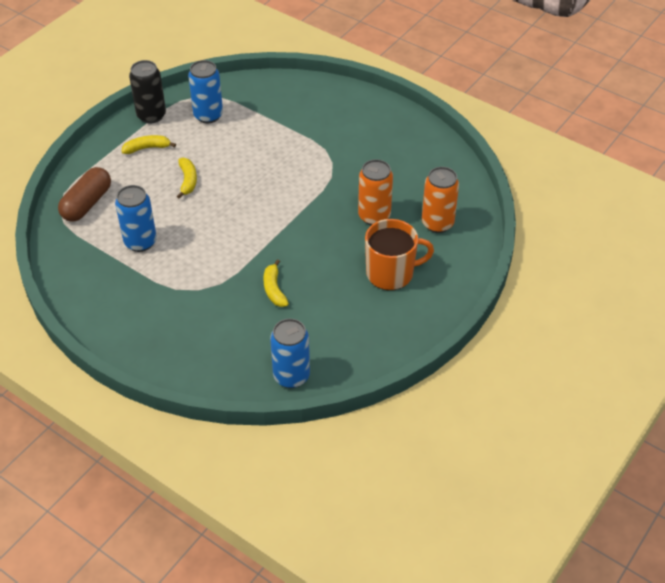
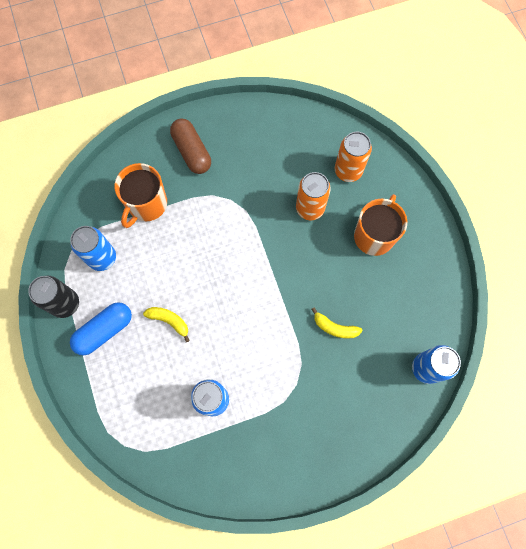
camera: 55 degrees left, 25 degrees up
(87, 203) = (135, 419): brown capsule -> brown capsule (192, 151)
(147, 148) = (104, 331): yellow banana -> blue capsule
(278, 116) = (146, 204): none -> orange mug

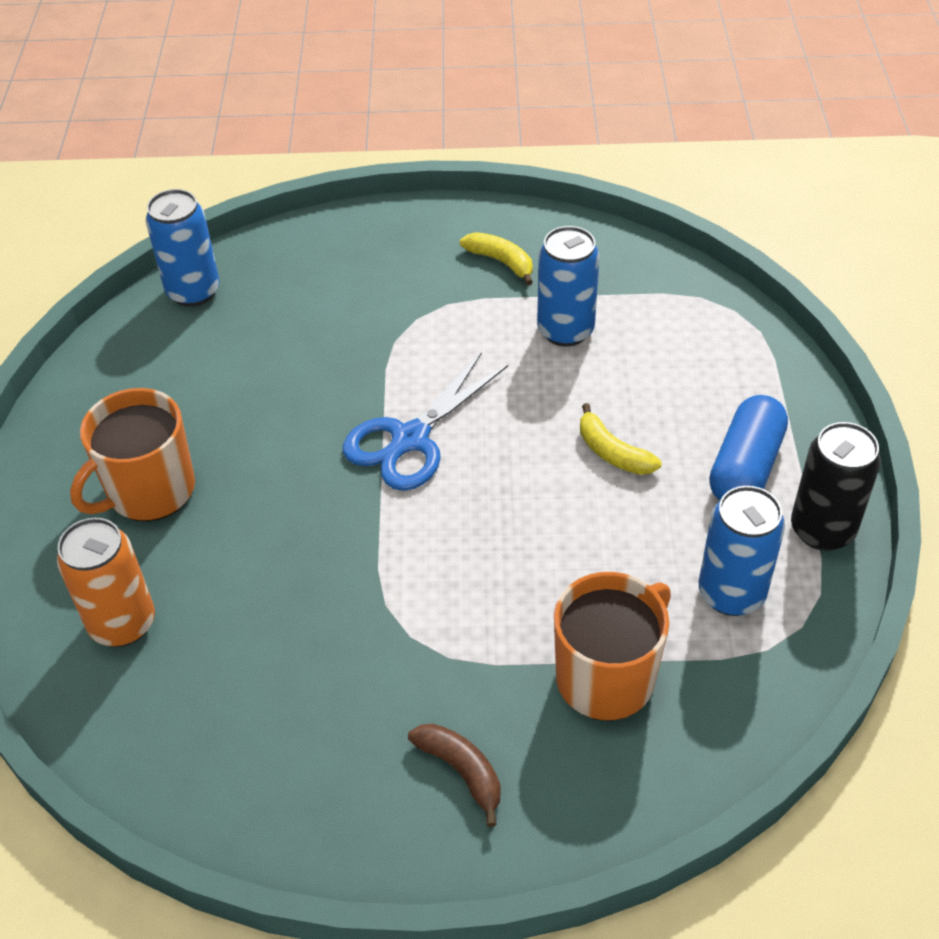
camera: 160 degrees left, 25 degrees down
(104, 331) = (745, 467): blue capsule -> blue capsule turned 45 degrees counterclockwise
(192, 151) = (462, 771): brown capsule -> brown banana
(268, 300) = (410, 439): none -> blue scissors
(310, 208) = (247, 571): orange can -> none
(334, 327) = (310, 373): yellow banana -> yellow banana (501, 262)

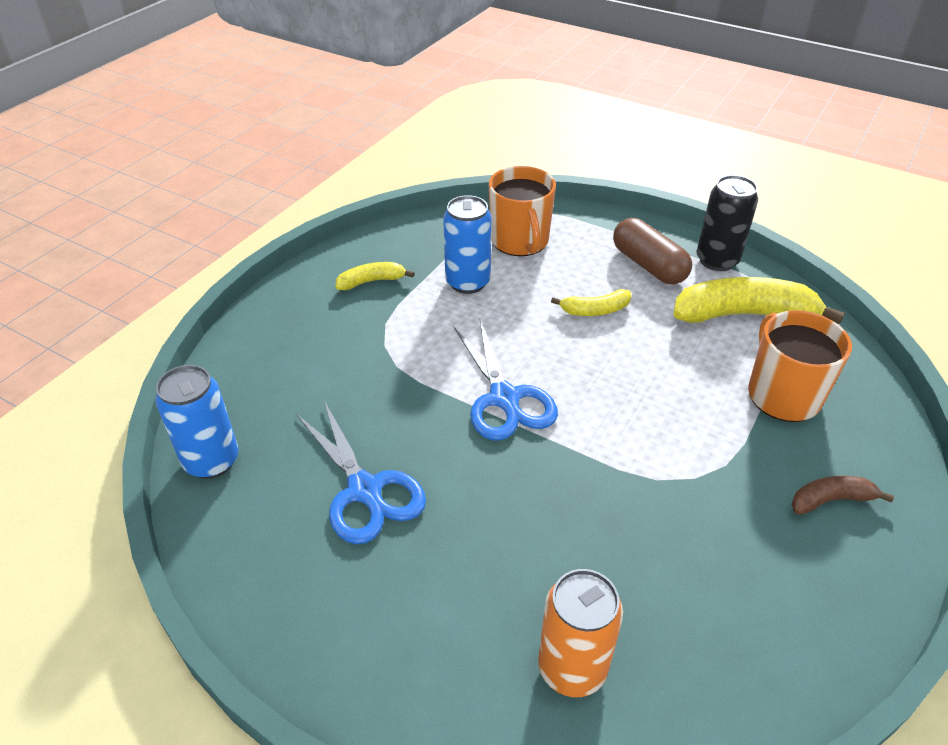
camera: 60 degrees left, 5 degrees down
(149, 491) = (427, 586): orange mug -> orange mug (520, 241)
(225, 399) = (365, 490): none -> blue scissors
(731, 593) = (744, 314): blue can -> yellow banana
(745, 467) = (648, 265): blue capsule -> brown capsule

